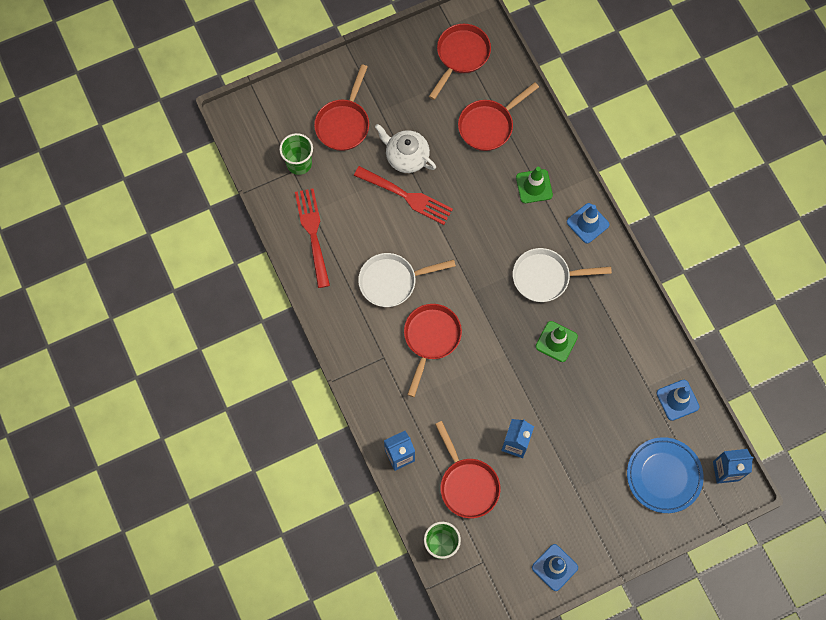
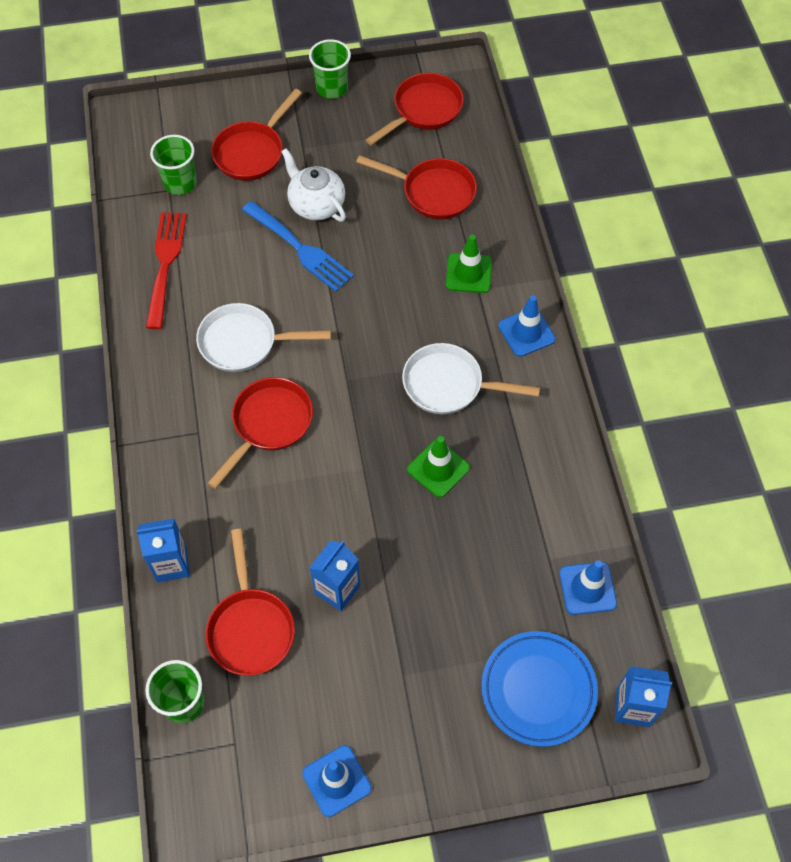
camera: 15 degrees right, 10 degrees down
(385, 52) = (332, 88): none -> green cup
(407, 196) = (300, 249): red fork -> blue fork
(489, 125) = (433, 192): red pan -> red pan turned 135 degrees counterclockwise

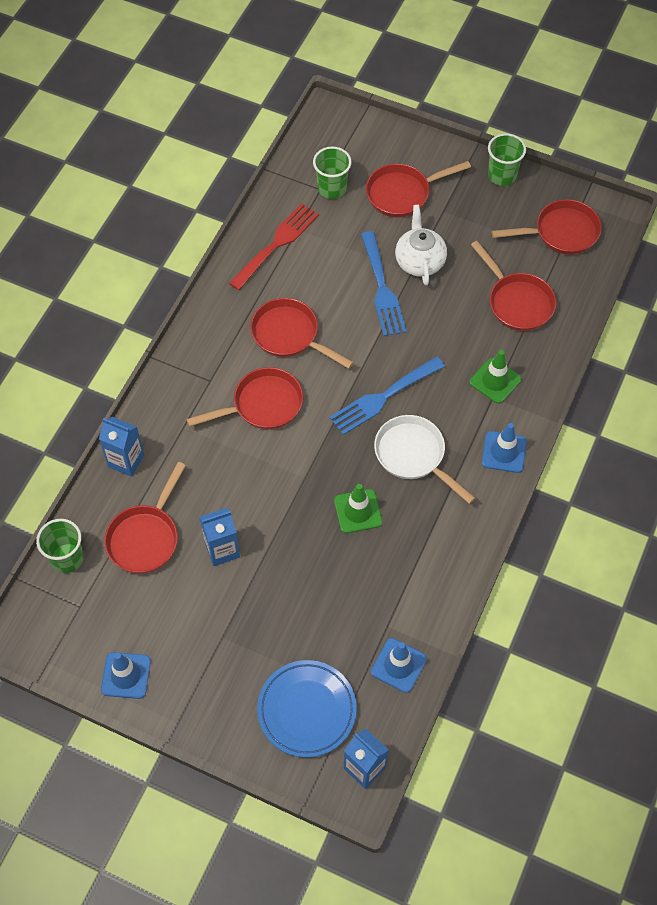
camera: 35 degrees right, 0 degrees up
(244, 343) = (289, 335): white pan -> red pan
(379, 348) = (383, 397): none -> blue fork

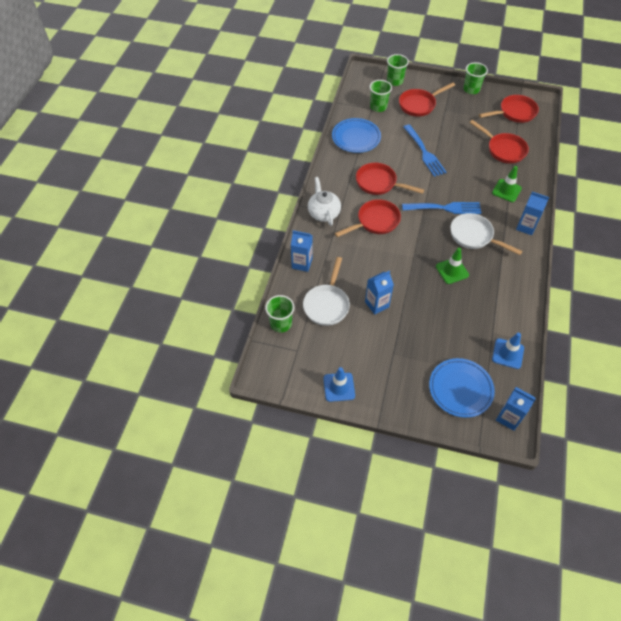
camera: 10 degrees left, 5 degrees down
(146, 537) = (327, 304): red pan -> white pan
(277, 244) = (356, 138): red fork -> blue plate
(375, 140) = (395, 81): none -> green cup
(383, 397) = (445, 208): blue fork -> blue fork turned 135 degrees counterclockwise
(419, 261) = (441, 136): white teapot -> white teapot (323, 213)
(504, 452) = (526, 227): blue traffic cone -> blue carton

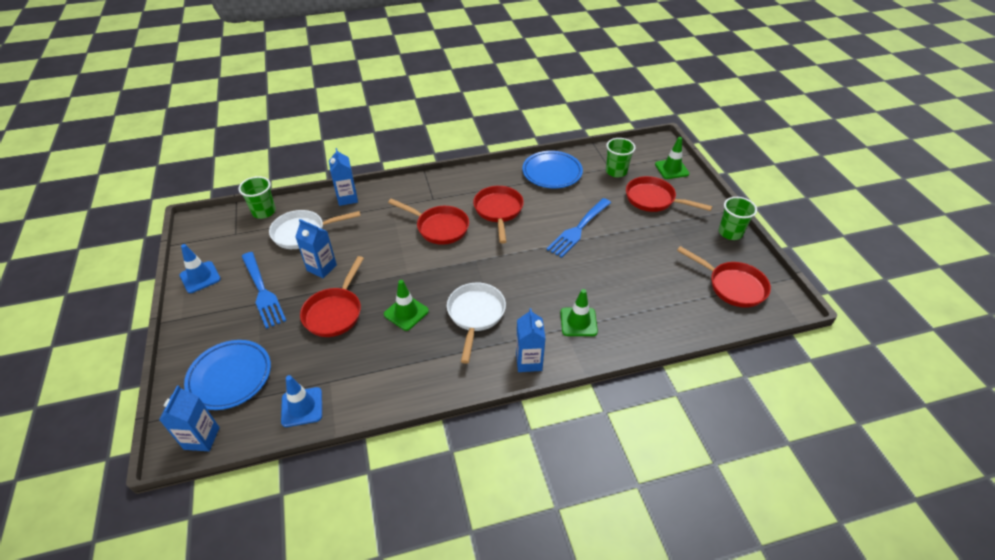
camera: 60 degrees right, 10 degrees down
(323, 213) = (425, 188): white teapot -> none
(395, 81) = (671, 169): green cup -> green traffic cone
(445, 208) = (502, 275): blue fork -> blue fork (263, 292)
(503, 149) = (651, 296): red pan -> red pan (335, 312)

